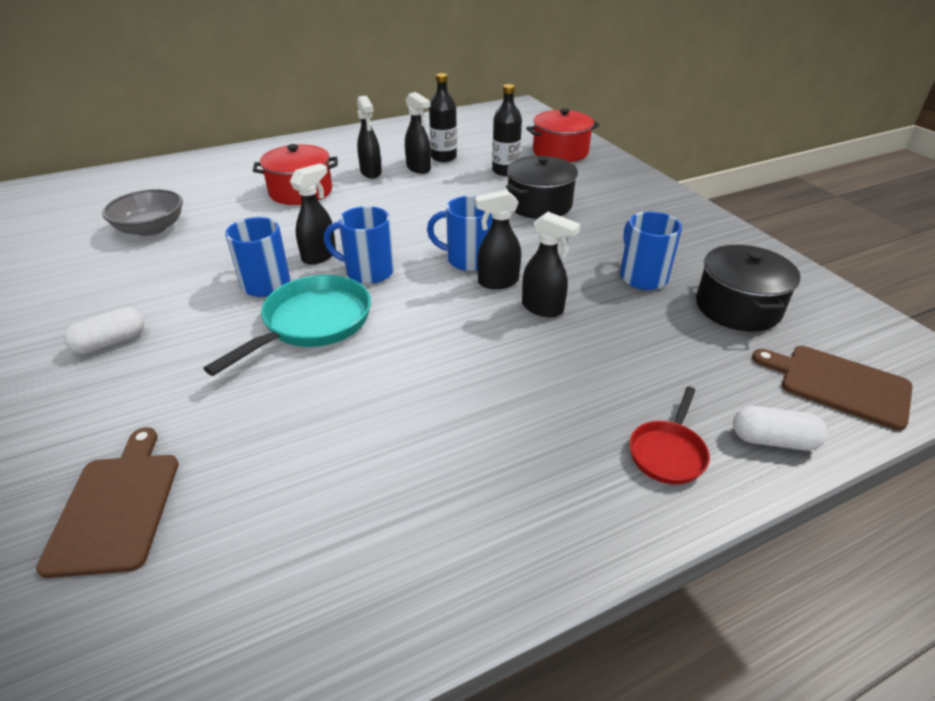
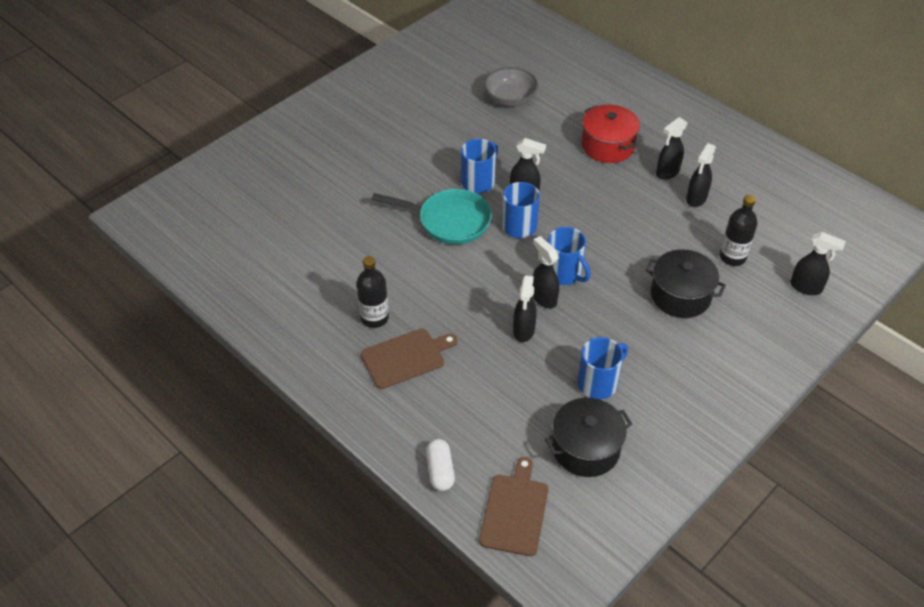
camera: 70 degrees right, 10 degrees up
(110, 342) = (392, 146): white capsule -> none
(116, 506) = (290, 212): brown cutting board -> brown cutting board (406, 357)
(443, 157) = (730, 208): black bottle -> black bottle (374, 318)
(468, 260) = (564, 273): blue mug -> blue mug turned 150 degrees clockwise
(560, 152) = (806, 287): red pot -> black spray bottle
(668, 453) = (408, 417): red pan -> none

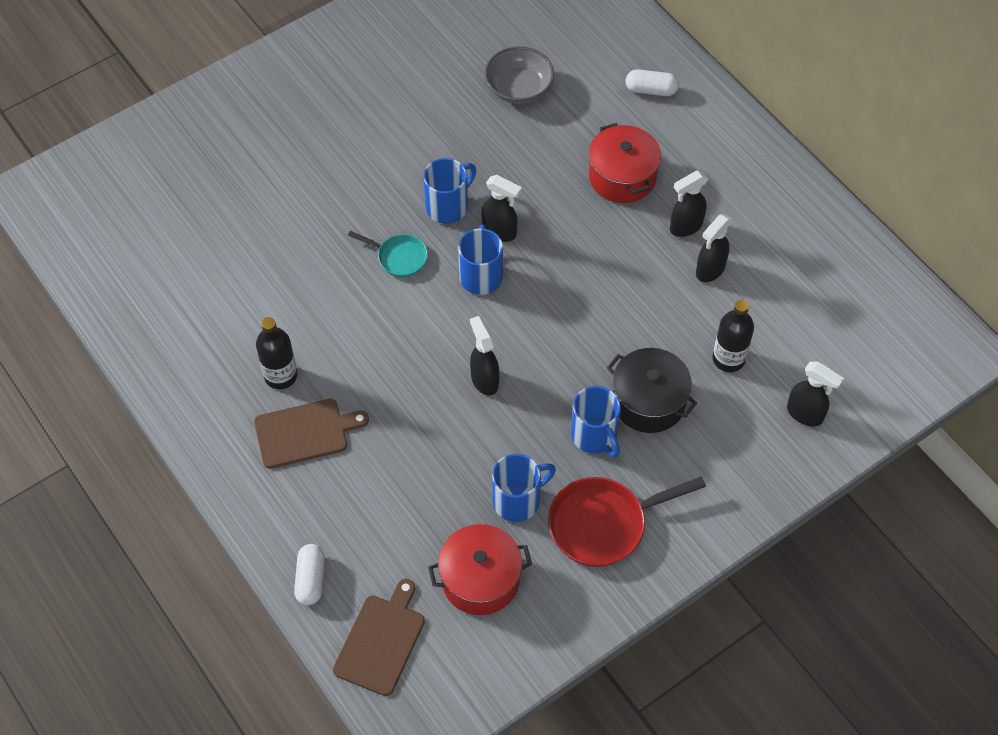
camera: 10 degrees right, 10 degrees up
(449, 221) = (399, 257): turquoise pan -> turquoise pan, size x0.57
(523, 331) = (449, 419): black spray bottle -> none
(564, 273) = (518, 350): blue mug -> blue mug (594, 436)
(586, 448) = (480, 579): black pot -> red pot
(610, 88) = (651, 90): none -> white capsule
(674, 391) = (603, 524): none -> red pan

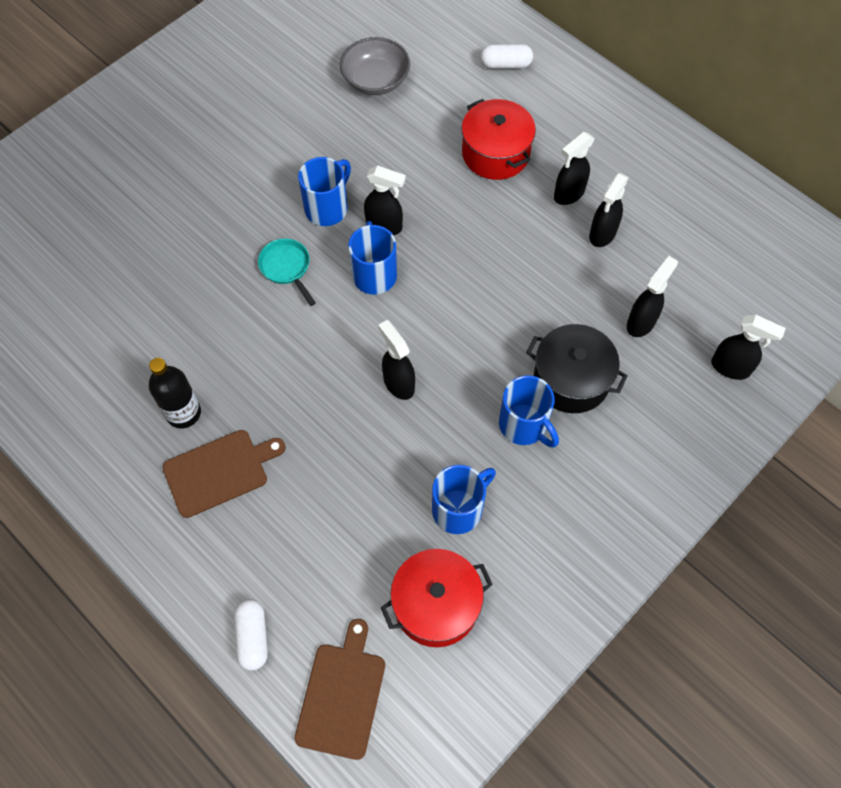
camera: 10 degrees left, 5 degrees up
(399, 257) = (286, 268): turquoise pan -> turquoise pan turned 135 degrees counterclockwise
(603, 524) = (553, 520): red pan -> none
(728, 359) = (641, 322): black bottle -> black spray bottle

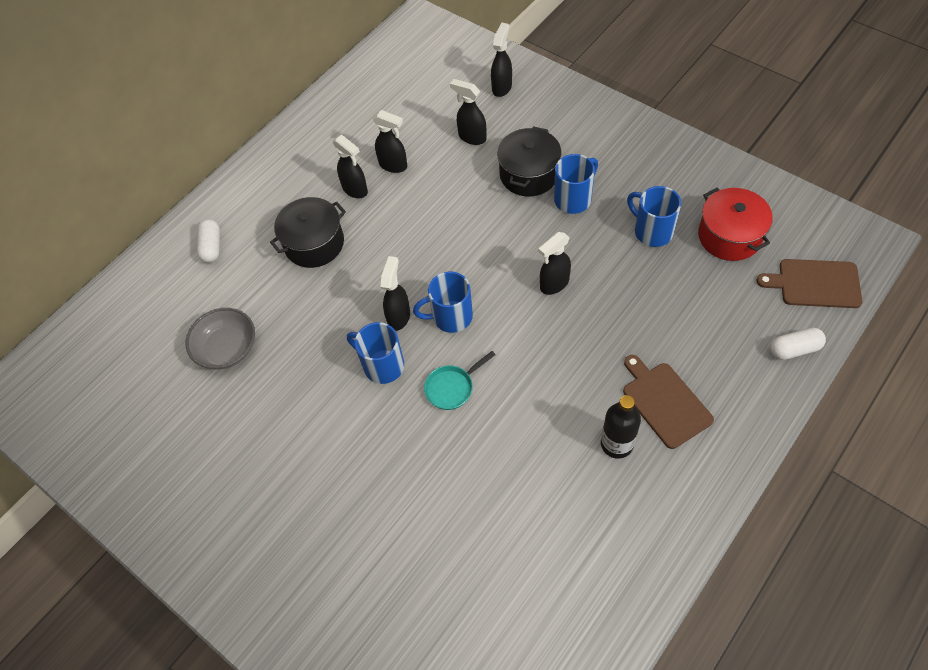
camera: 90 degrees left, 5 degrees down
(495, 153) = (314, 243): red pot -> black pot

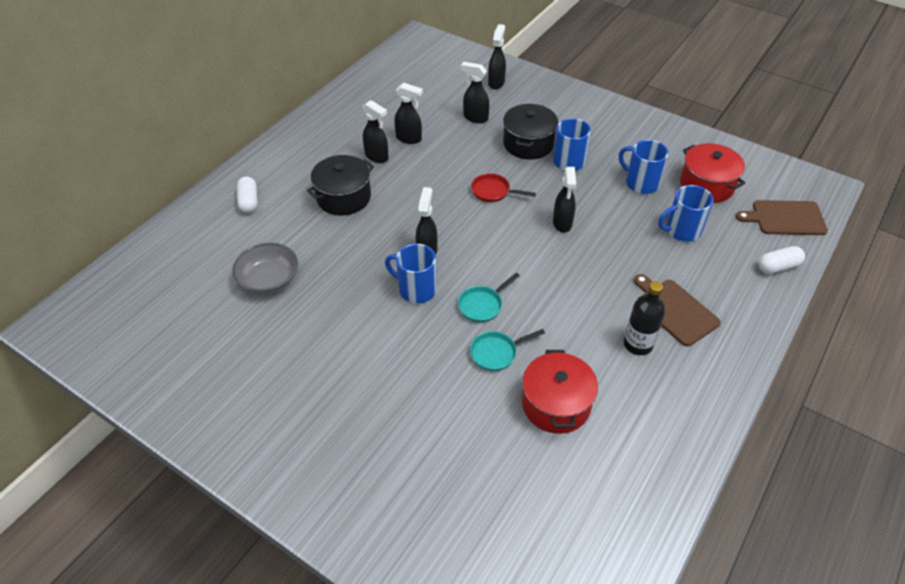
camera: 10 degrees left, 10 degrees down
(451, 317) = (474, 250): blue mug -> blue mug (682, 230)
(460, 448) = (496, 353): none -> turquoise pan
(481, 239) = (493, 191): none -> red pan
(516, 513) = (556, 404): none -> red pot
(554, 284) = (562, 223): black spray bottle -> black spray bottle turned 45 degrees counterclockwise

